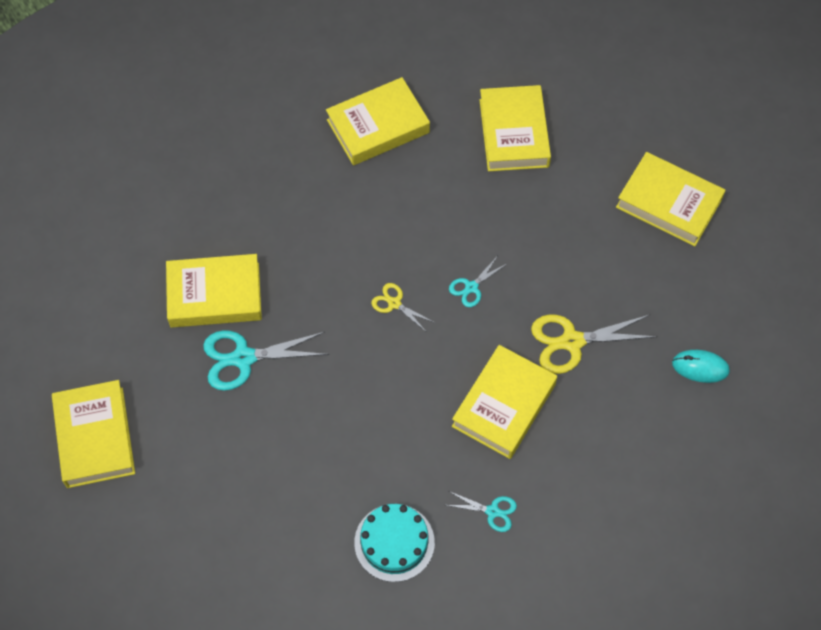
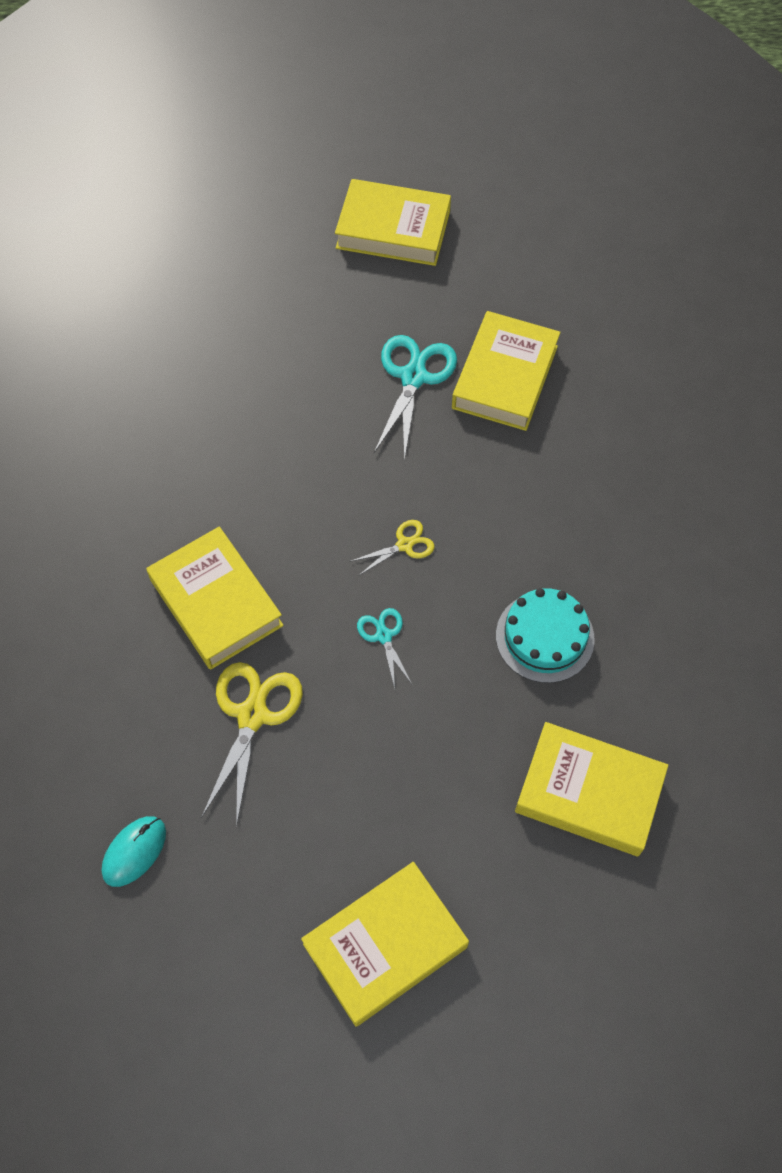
camera: 115 degrees right, 0 degrees up
(378, 126) = (668, 629): yellow book -> none
(394, 542) = (130, 433): turquoise cake -> turquoise cake (544, 637)
(492, 511) = (104, 536): turquoise scissors -> none

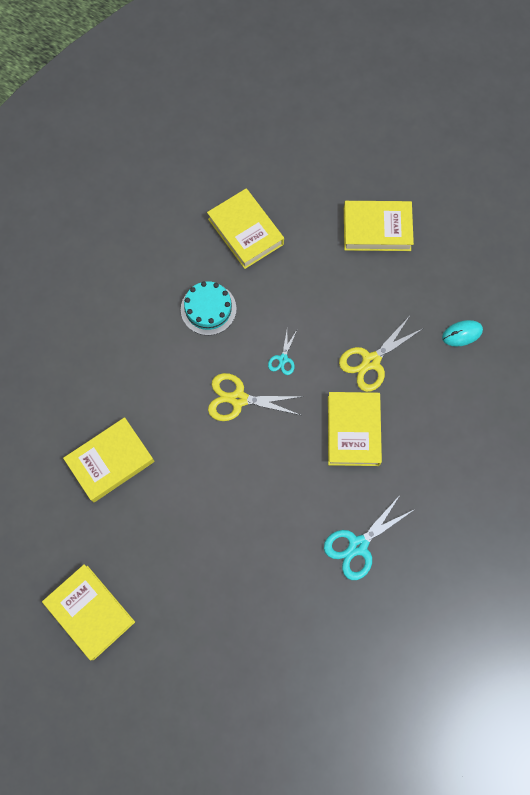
camera: 145 degrees left, 10 degrees up
(405, 545) = (238, 399): yellow scissors -> yellow scissors, size x1.84
(413, 377) = (159, 496): turquoise scissors -> turquoise scissors (358, 545)

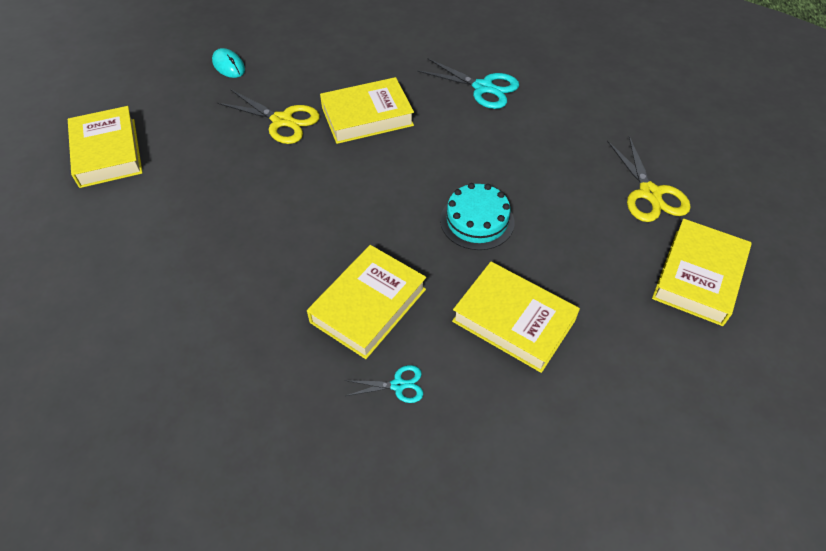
camera: 110 degrees left, 20 degrees down
(208, 309) = (258, 283): turquoise cake -> turquoise cake (477, 221)
(238, 399) = (372, 217): yellow scissors -> yellow scissors (649, 193)
(245, 231) = (128, 276): yellow book -> yellow book (368, 305)
(283, 359) = (305, 191): turquoise scissors -> turquoise scissors (398, 385)

